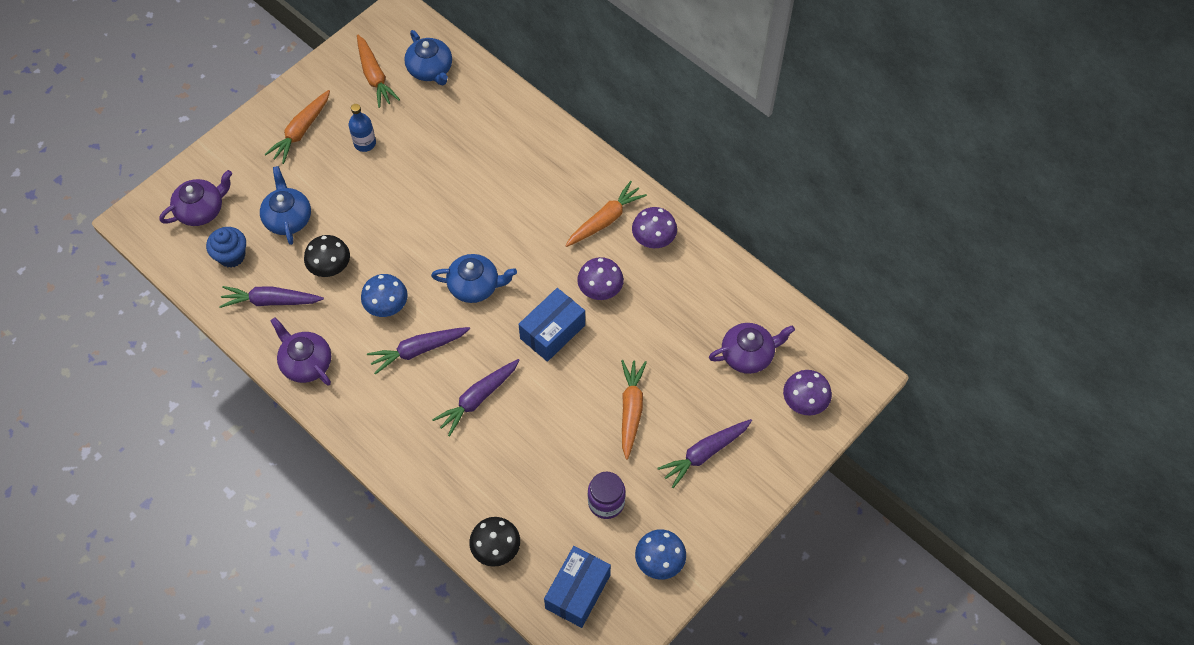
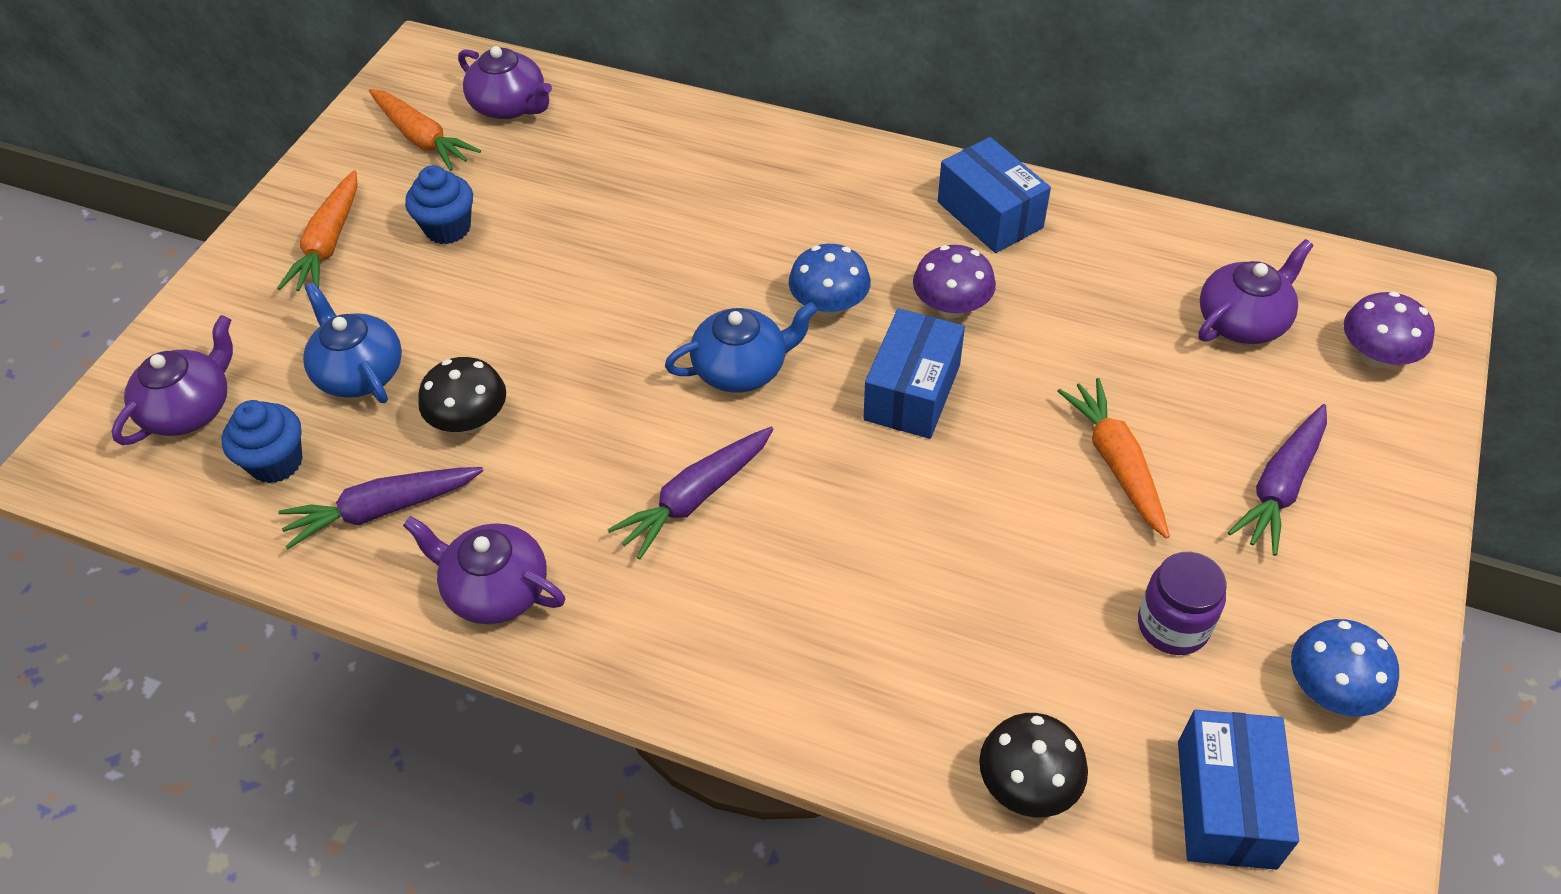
camera: 20 degrees left, 10 degrees down
(365, 143) = (448, 228): blue bottle -> blue cupcake
(387, 305) = (602, 447): blue mushroom -> blue mushroom (829, 305)
(430, 69) = (510, 106): blue teapot -> purple teapot
(478, 399) = (845, 538): purple carrot -> none
(605, 220) = (899, 213): orange carrot -> none
(653, 238) = (990, 214): purple mushroom -> blue box

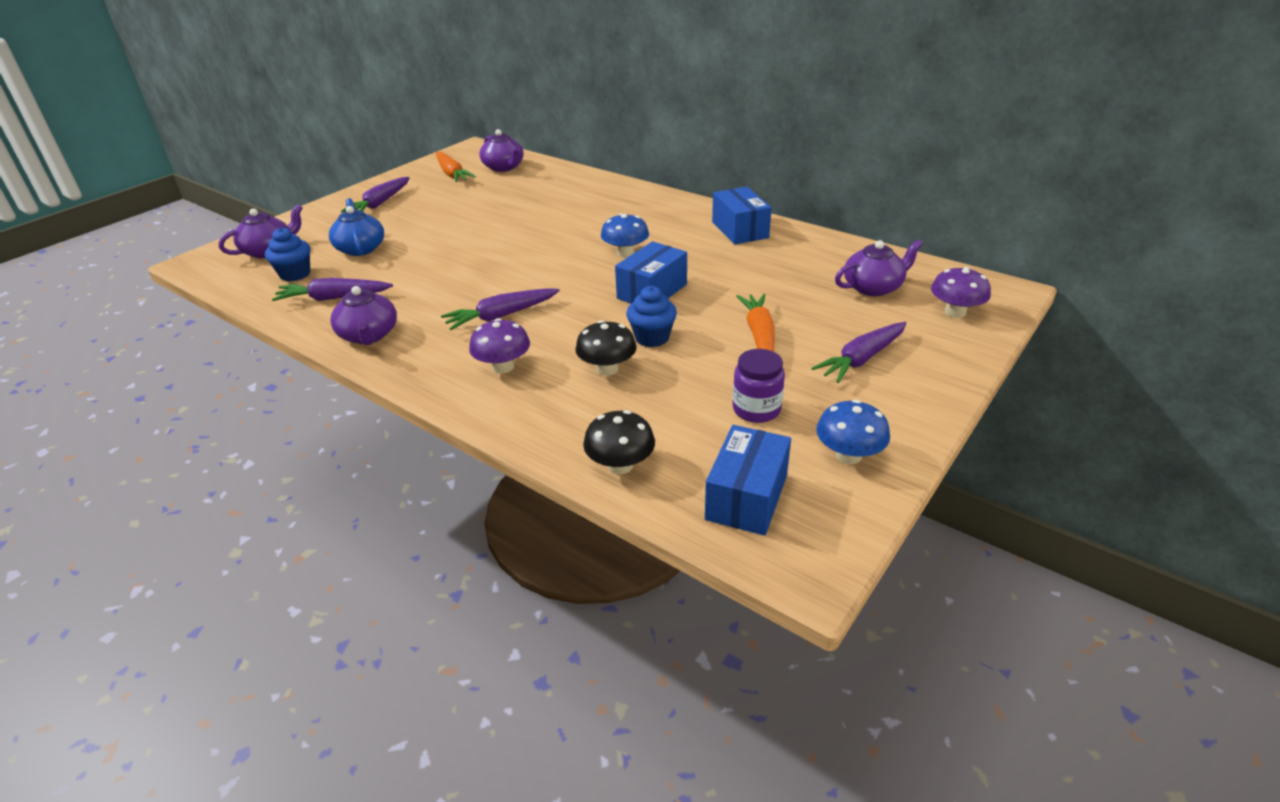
camera: 15 degrees right, 15 degrees down
(329, 243) = (380, 203): orange carrot -> purple carrot
(448, 228) = (442, 204): blue cupcake -> blue cupcake (652, 338)
(470, 420) = (403, 272): black mushroom -> black mushroom (607, 369)
(495, 589) = (369, 335): purple teapot -> purple teapot turned 150 degrees counterclockwise
(742, 368) = (561, 271): blue teapot -> none
(951, 307) = (695, 261): purple mushroom -> purple mushroom (503, 366)

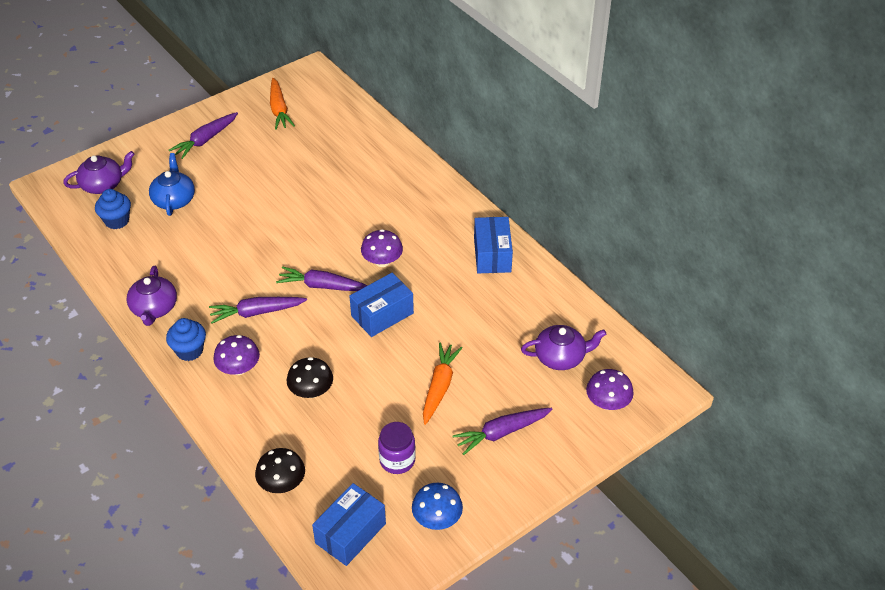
camera: 15 degrees right, 10 degrees up
(333, 298) = (139, 258): purple carrot -> purple carrot (322, 286)
(504, 167) = (328, 110): purple teapot -> none
(625, 253) = (382, 261): blue mushroom -> purple mushroom
(652, 338) = (358, 367): blue cupcake -> blue cupcake (189, 351)

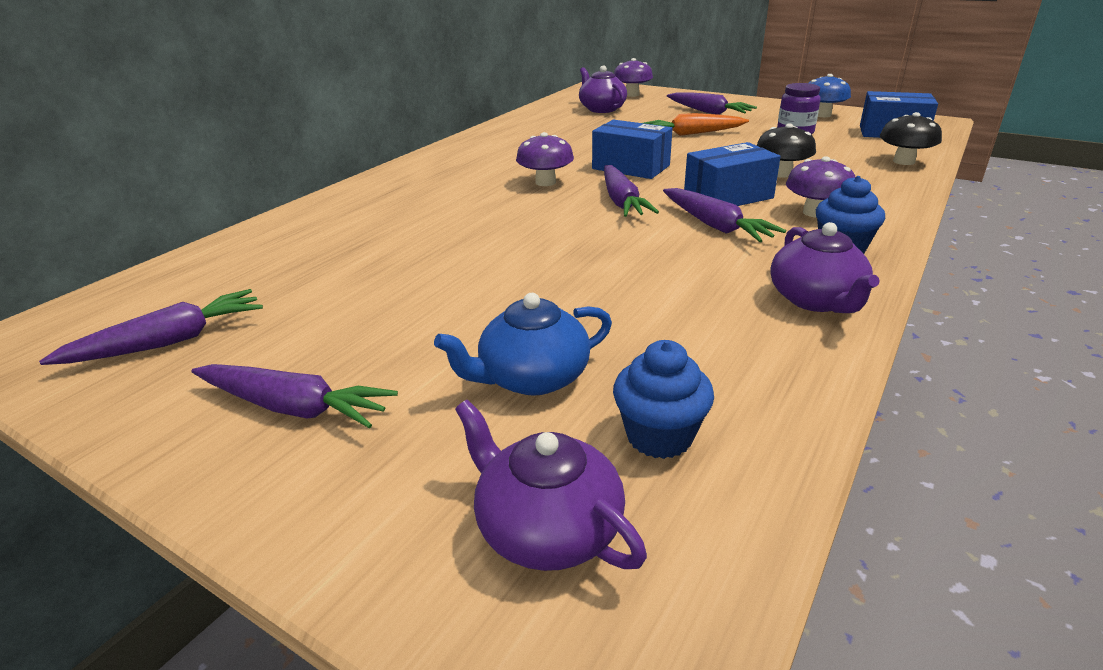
camera: 110 degrees left, 15 degrees down
(154, 308) = (816, 300): purple teapot -> purple teapot turned 105 degrees clockwise
(279, 110) = (169, 342): orange carrot -> purple carrot
(492, 255) = (490, 143): blue box -> blue box (728, 196)

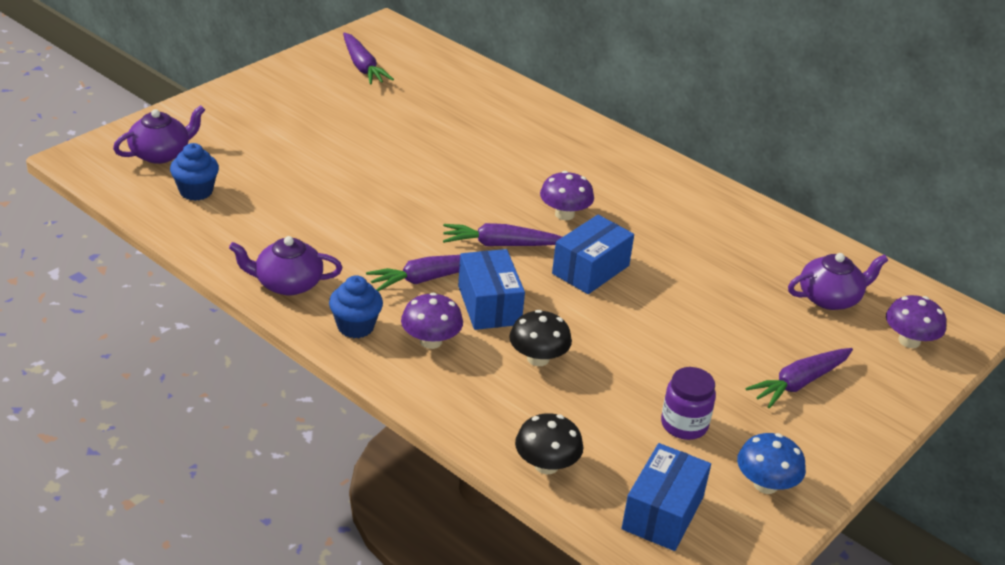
camera: 95 degrees right, 5 degrees up
(294, 407) = (280, 101): purple carrot -> none
(532, 378) = (265, 165): blue teapot -> none
(692, 134) = (699, 340): orange carrot -> none

